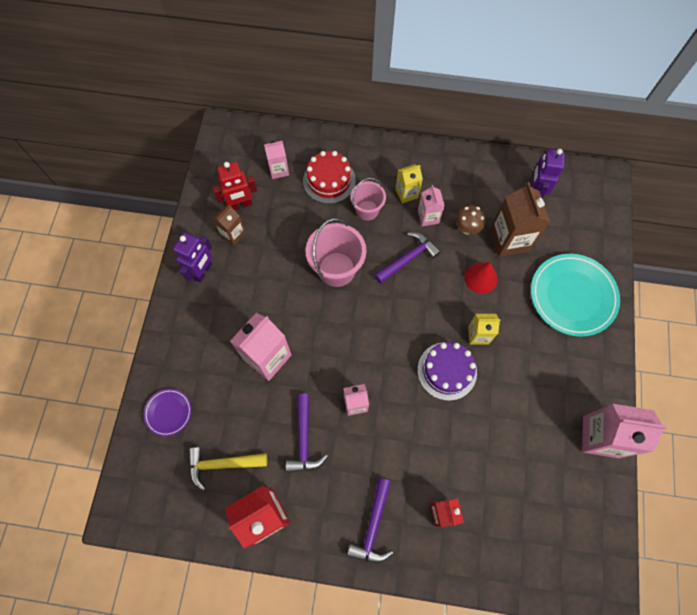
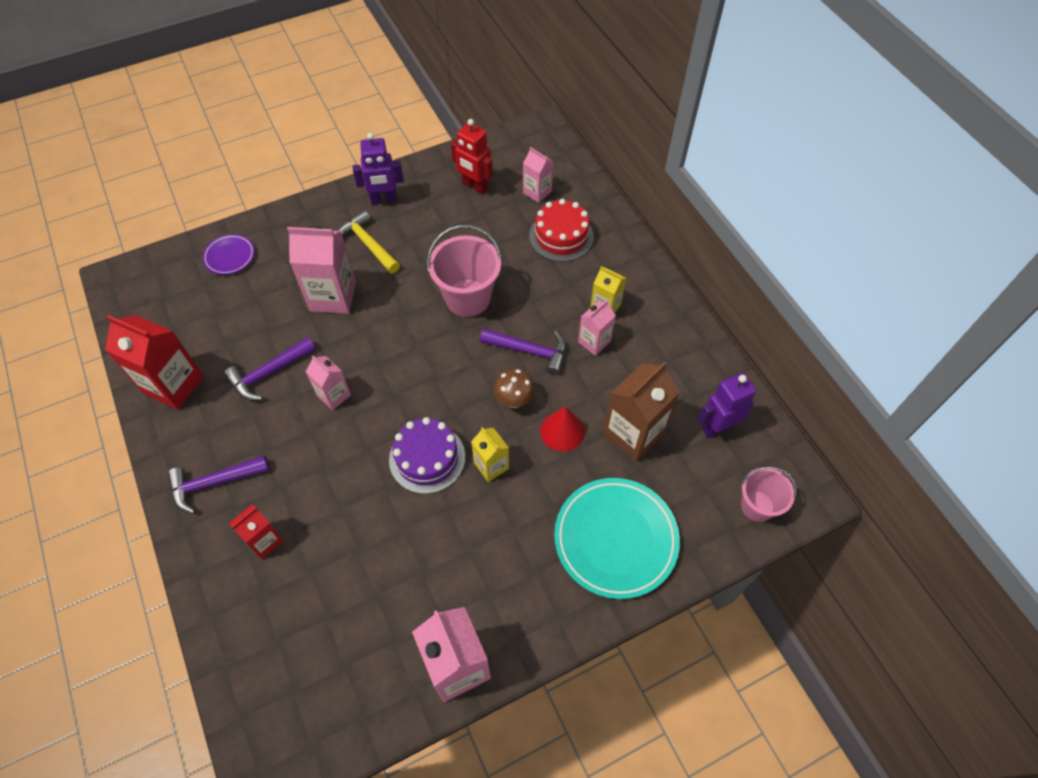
camera: 55 degrees right, 10 degrees down
(222, 464) = (204, 323): yellow hammer -> yellow hammer (368, 244)
(233, 234) = (439, 199): brown carton -> none
(367, 210) = (555, 285): pink bucket -> pink bucket (757, 506)
(467, 228) = (611, 385): brown mushroom -> brown mushroom (514, 400)

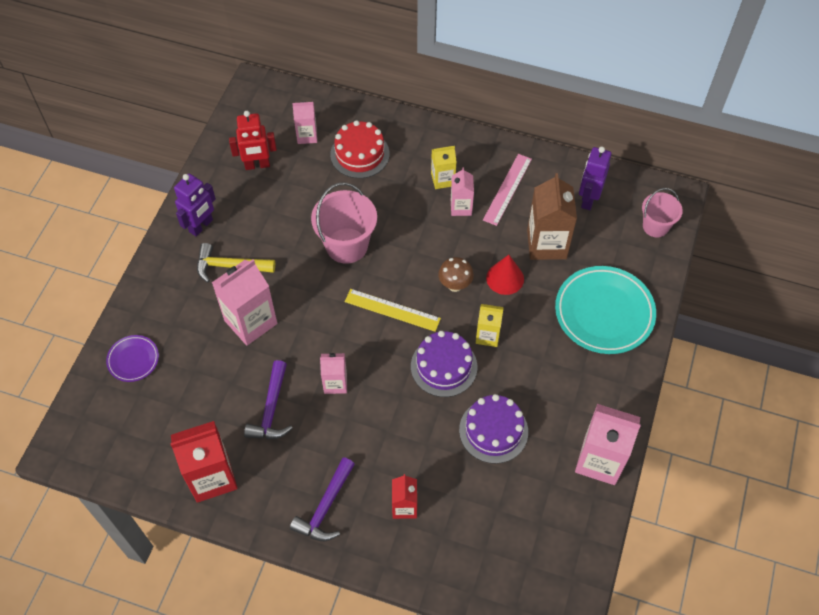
camera: 45 degrees left, 0 degrees up
(402, 549) = (493, 431): none -> purple cake
(442, 377) = (392, 310): none -> yellow ruler
(530, 351) = (428, 246): purple hammer -> none
(652, 359) = (507, 189): none -> pink ruler

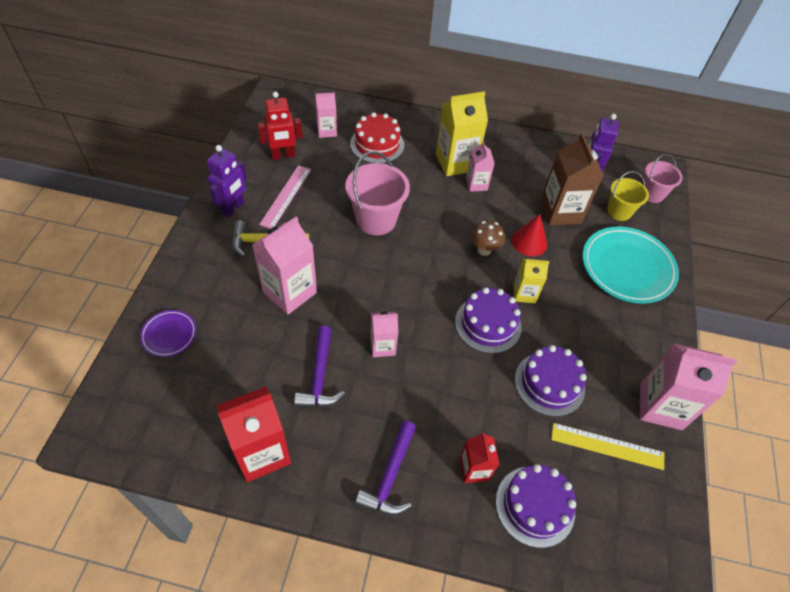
camera: 10 degrees left, 5 degrees down
(392, 310) = (428, 274): yellow ruler -> yellow ruler (607, 446)
(442, 179) = (455, 162): yellow carton -> yellow carton, size x1.76
(455, 543) = (535, 506): none -> purple cake
(507, 189) = (515, 168): pink ruler -> pink ruler (286, 196)
(612, 246) = (619, 211): none -> yellow bucket

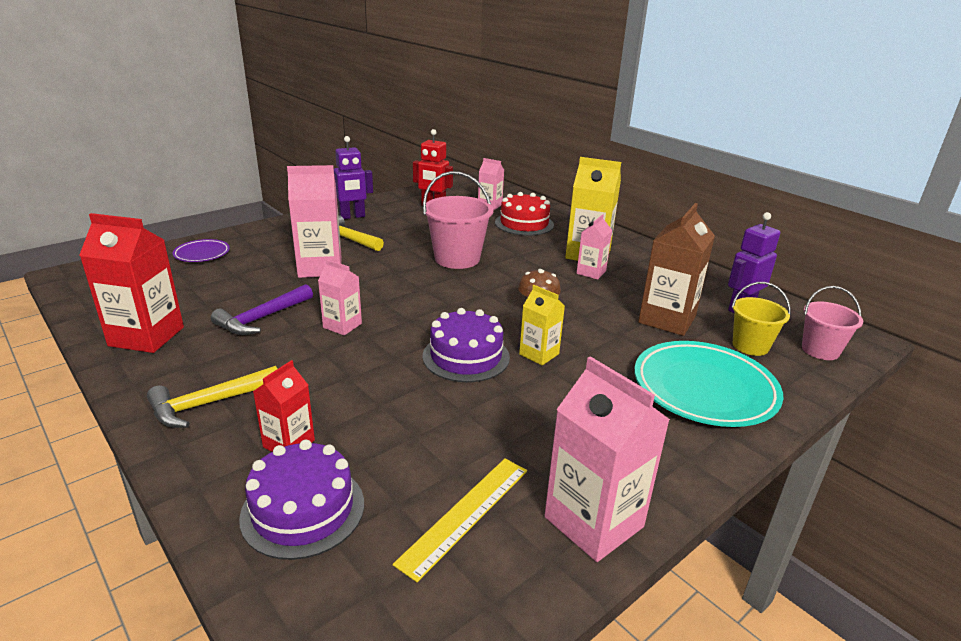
camera: 40 degrees right, 25 degrees down
(286, 196) = (401, 224): pink ruler -> none
(390, 477) = (208, 404): purple hammer -> yellow hammer
(529, 242) = (597, 325): red cone -> none
(549, 383) = (470, 427): purple cake -> none
(607, 446) = (465, 514): yellow ruler -> yellow ruler turned 75 degrees clockwise

